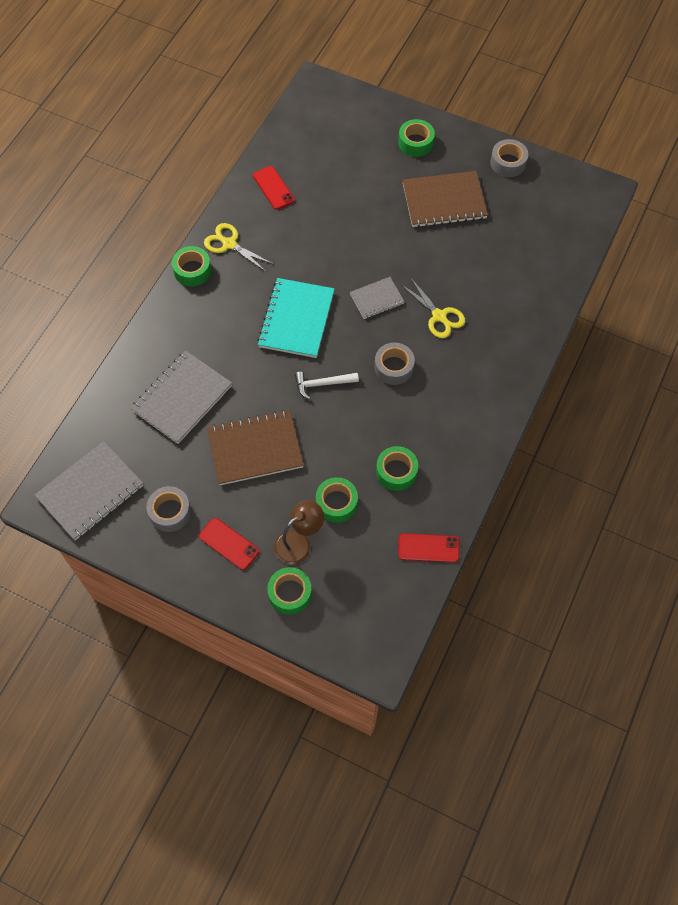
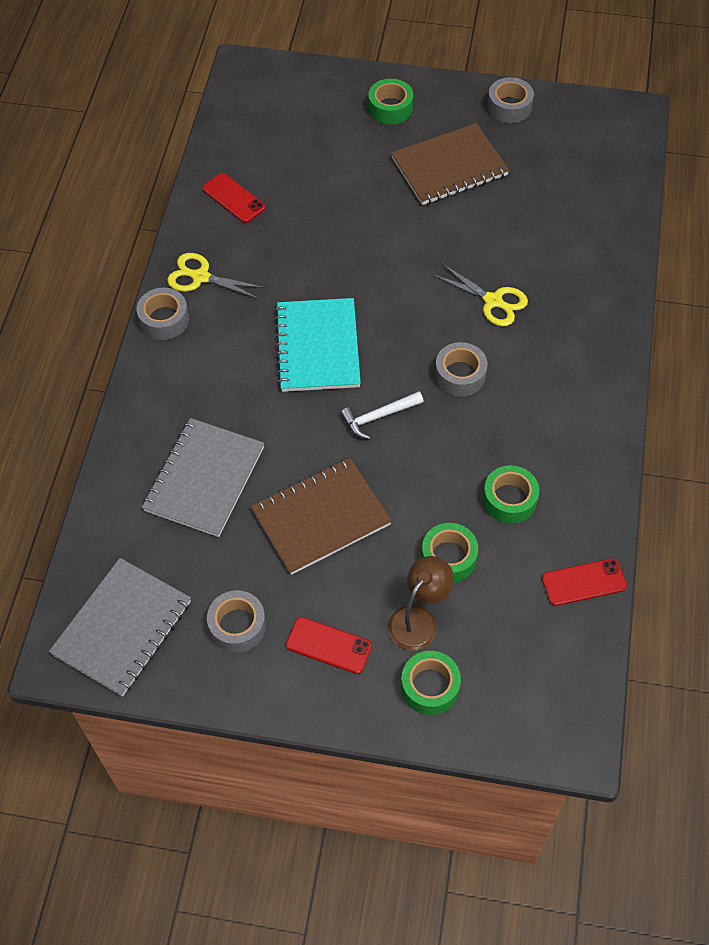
camera: 15 degrees left, 5 degrees down
(192, 270) = (164, 319): green tape -> grey tape
(377, 299) = (409, 299): grey notebook -> none

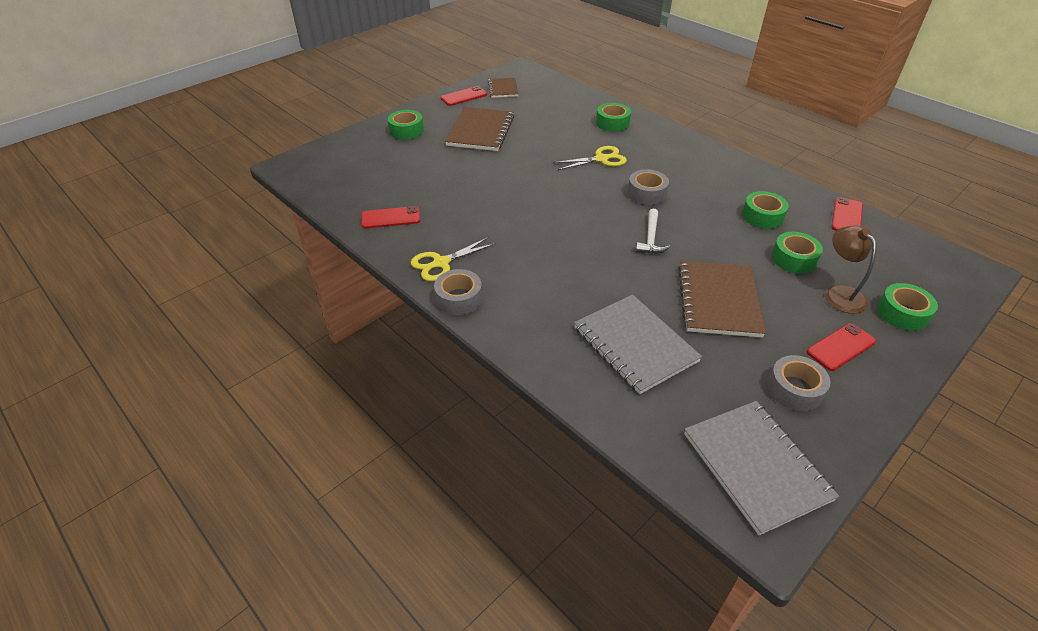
camera: 55 degrees left, 15 degrees down
(318, 347) = (565, 238): turquoise notebook -> none
(509, 107) = (464, 96): grey tape -> red phone
(563, 129) = (503, 89): none -> brown notebook
(585, 271) = (612, 123): none -> green tape

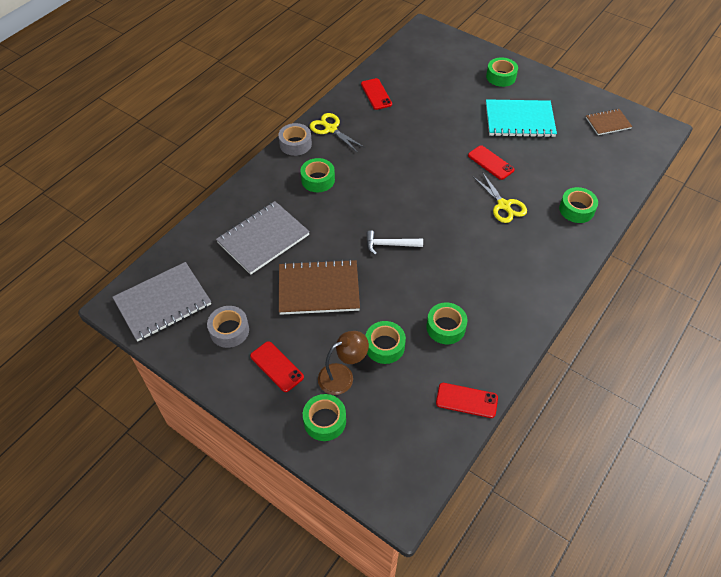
camera: 80 degrees right, 10 degrees up
(464, 96) = (578, 99): red phone -> red phone (490, 163)
(480, 131) = (519, 120): brown notebook -> turquoise notebook
(534, 284) = (318, 180): none -> green tape
(646, 193) = (456, 240): grey tape -> none

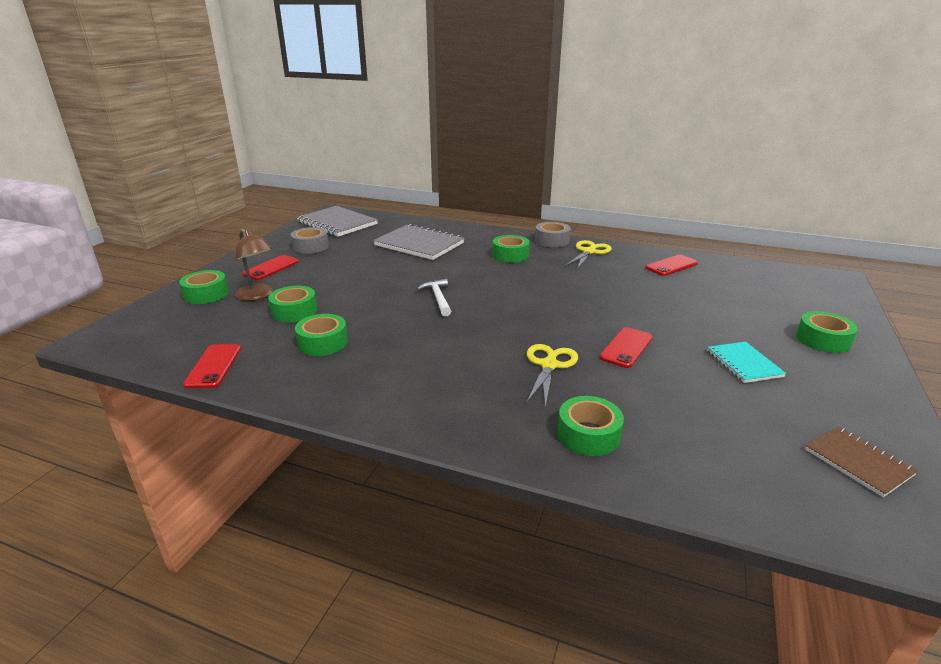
camera: 75 degrees right, 25 degrees down
(318, 289) = (365, 273): brown notebook -> none
(504, 205) = (549, 365): yellow scissors -> yellow scissors turned 150 degrees clockwise
(519, 120) = (744, 363): turquoise notebook -> turquoise notebook, size x0.57

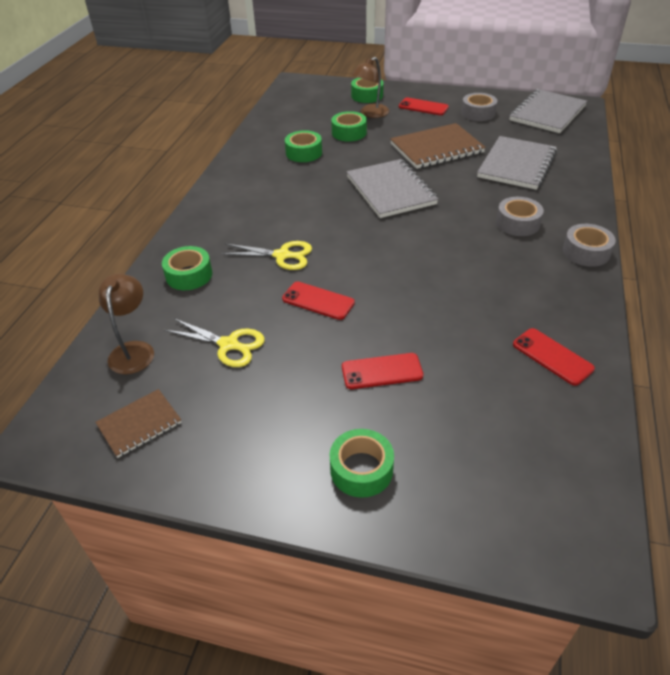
camera: 85 degrees right, 15 degrees up
(213, 366) = (269, 124): red phone -> red phone (382, 371)
(367, 271) = (436, 148): none -> brown notebook
(438, 298) = (390, 190): white hammer -> grey notebook
(510, 255) = (517, 223): green tape -> grey tape
(589, 252) = (564, 283): yellow scissors -> yellow scissors (229, 345)
(744, 363) = (296, 381): turquoise notebook -> none
(746, 476) = (133, 350): none -> brown lamp

